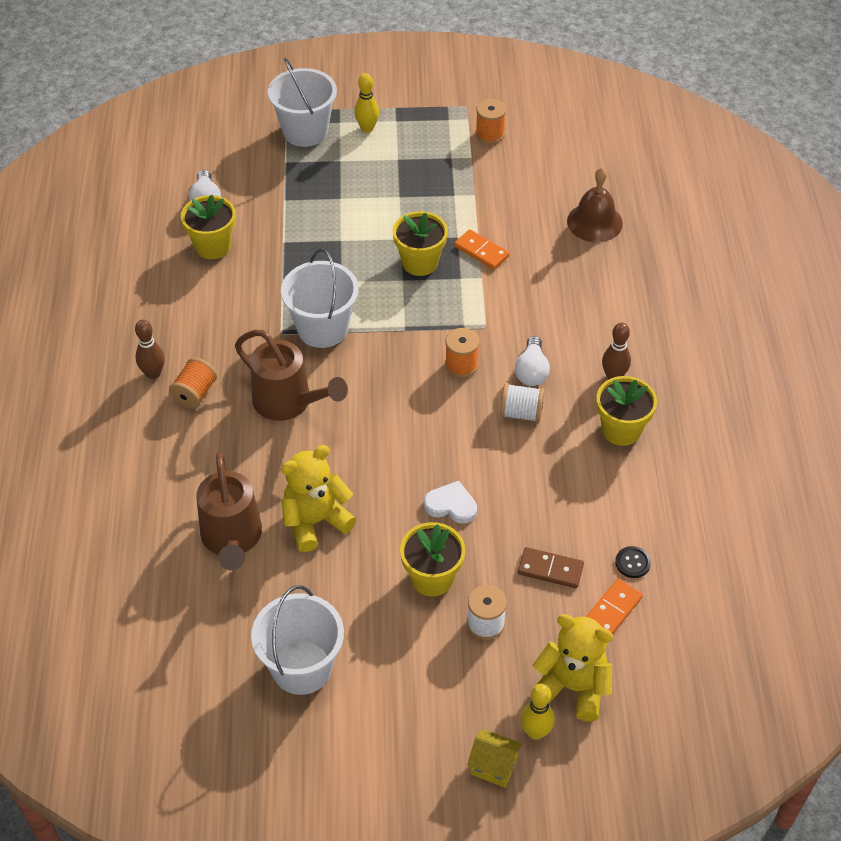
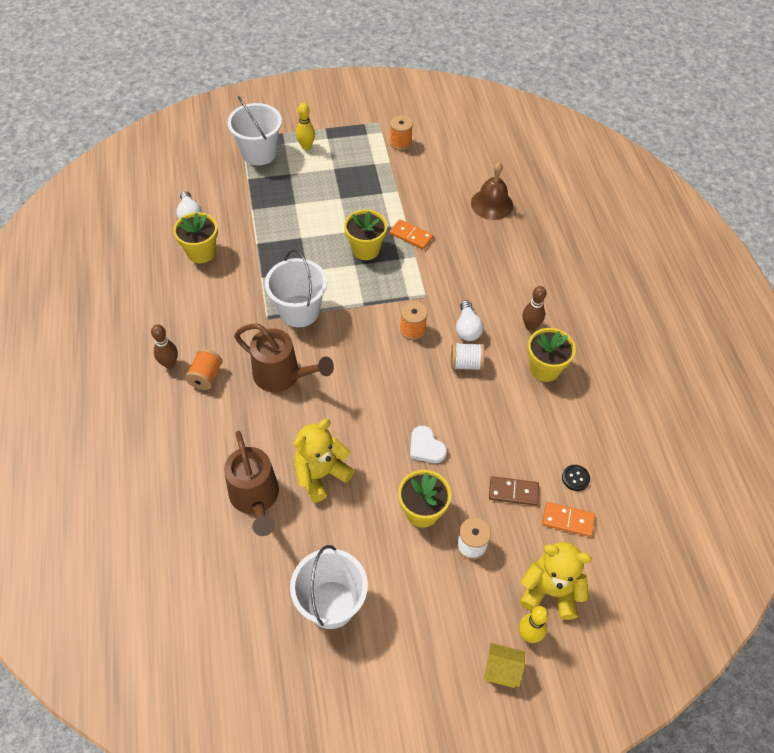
camera: 10 degrees left, 5 degrees up
(451, 505) = (426, 447): white heart -> white heart turned 135 degrees counterclockwise
(612, 610) = (568, 520): orange domino -> orange domino turned 75 degrees clockwise

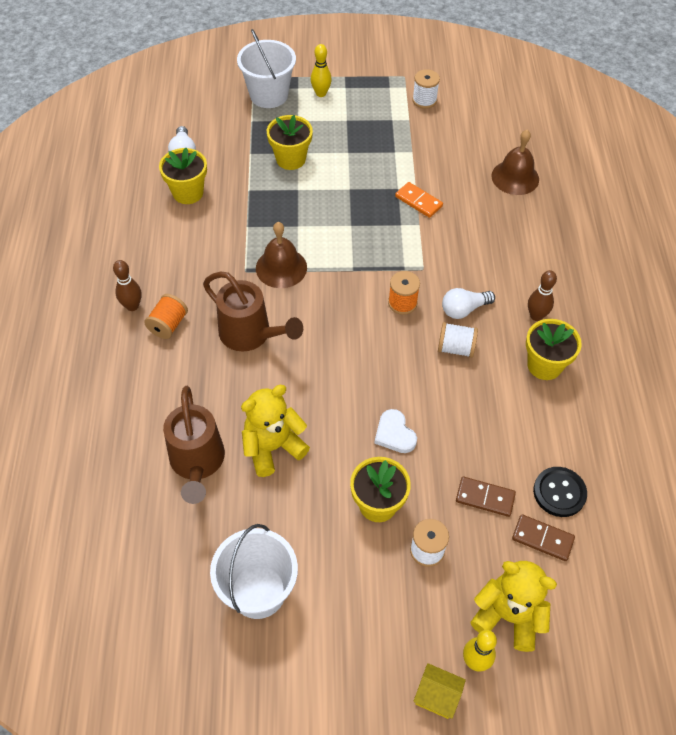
camera: 10 degrees right, 0 degrees up
(299, 311) = (281, 267): white bucket -> brown bell
(365, 249) = (366, 210): yellow flower pot -> yellow flower pot (290, 159)
(400, 143) = (424, 100): orange spool -> white spool
(467, 328) = (464, 309): white light bulb -> white light bulb turned 60 degrees clockwise
(568, 520) = (542, 538): orange domino -> brown domino
(575, 478) = (559, 492): black button -> black button, size x1.64

